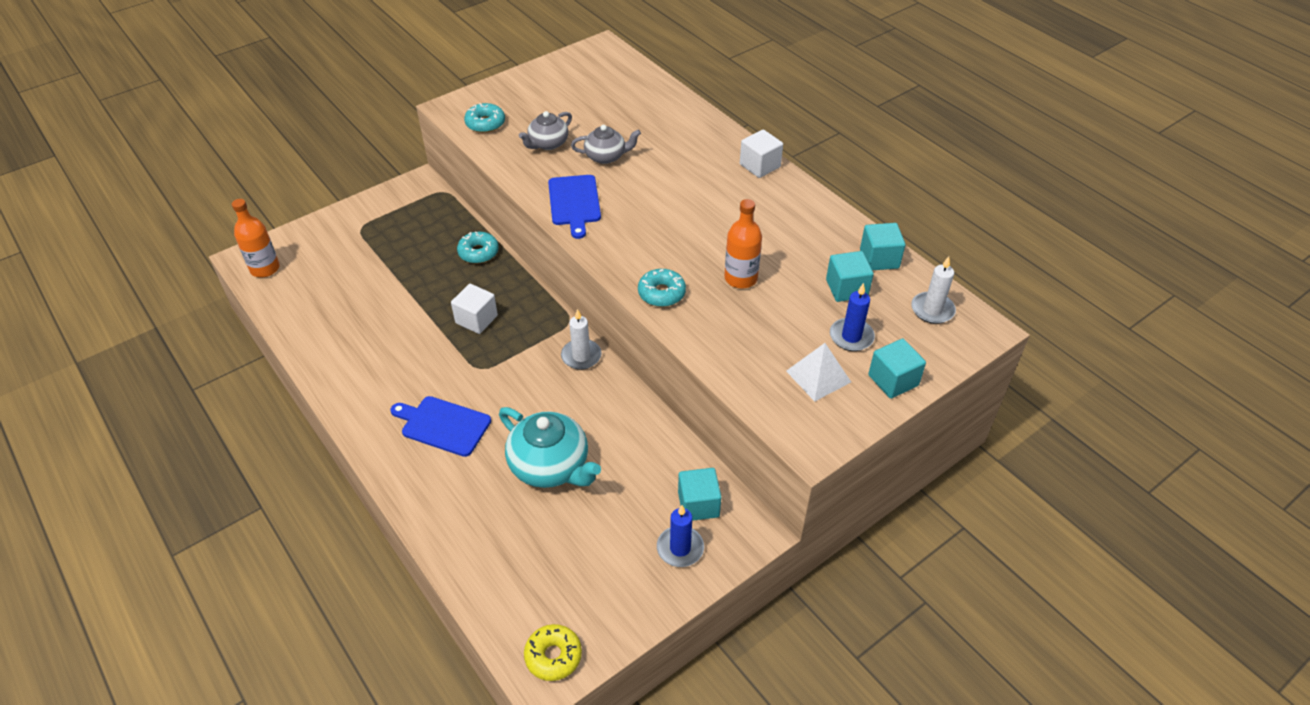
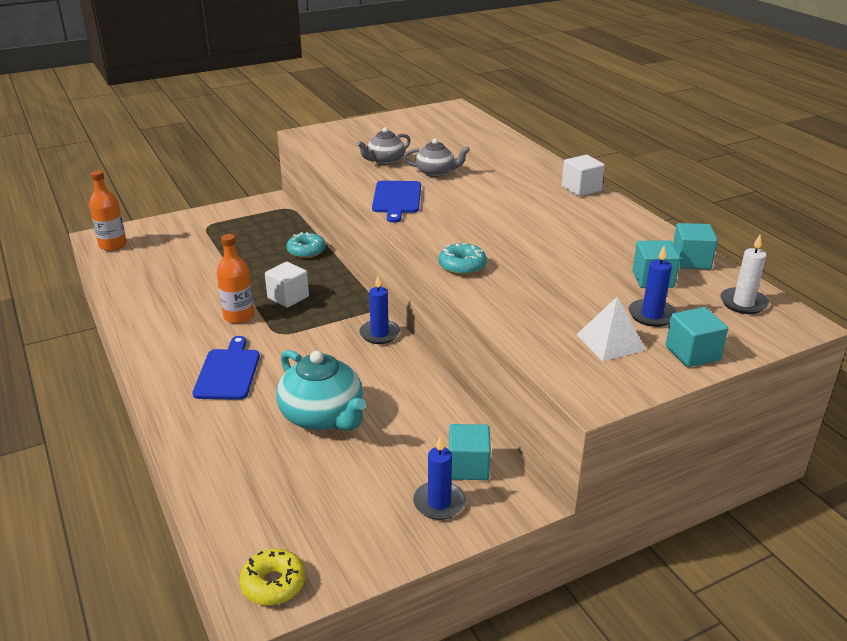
camera: 10 degrees right, 15 degrees down
(443, 425) = (228, 372): blue cutting board -> blue cutting board turned 60 degrees clockwise
(485, 123) = (333, 145): turquoise donut -> none
(581, 356) = (379, 334): white candle -> blue candle
(740, 278) = (544, 262): orange bottle -> orange bottle (239, 316)

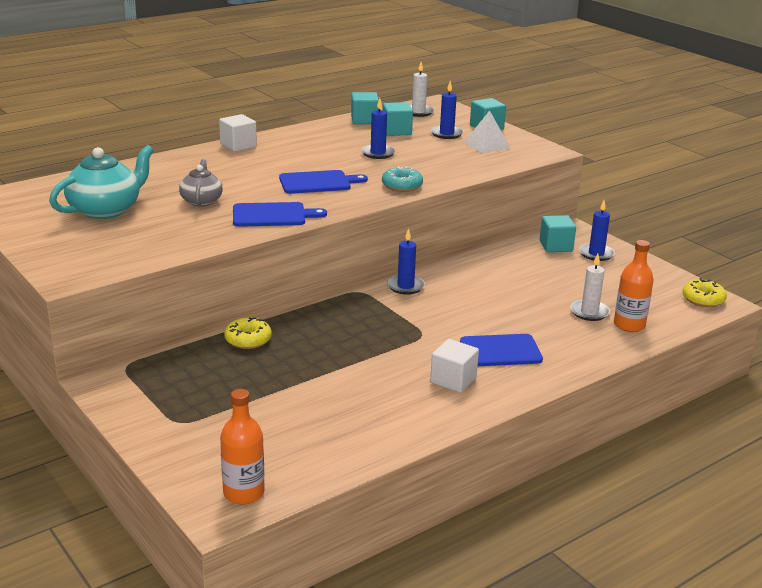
camera: 100 degrees left, 5 degrees down
(239, 316) = (399, 361): orange bottle -> orange bottle (629, 325)
(279, 456) = (589, 312): none -> white candle
(288, 297) = (354, 338): white cube -> white cube (453, 380)
(306, 251) = (248, 340): turquoise donut -> yellow donut
(323, 416) = (533, 300): turquoise teapot -> turquoise teapot (106, 210)
(385, 161) = (167, 226): grey teapot -> none
(475, 222) = (318, 182): none -> blue cutting board
(567, 260) = (378, 153): none -> blue candle

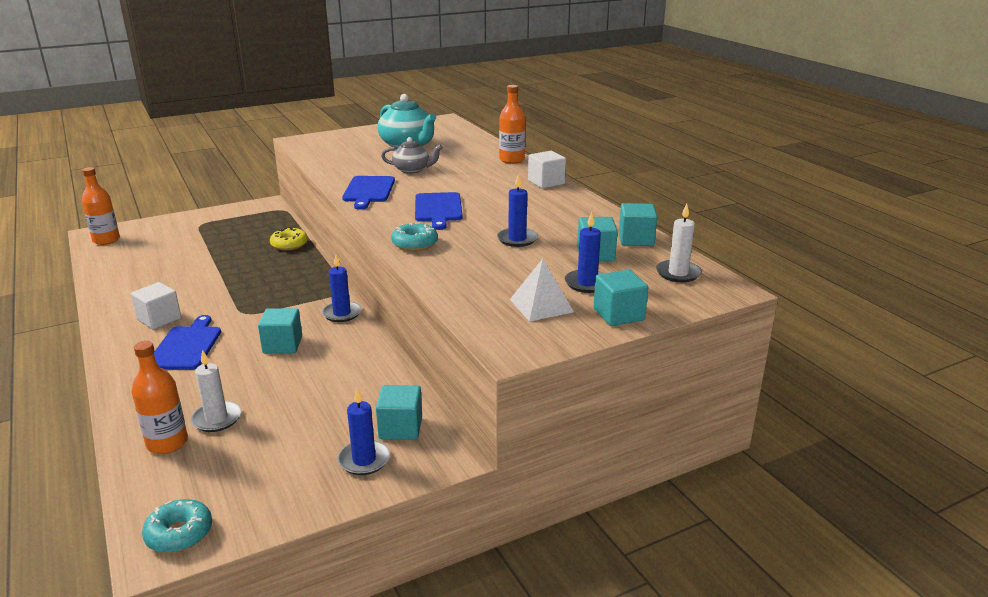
camera: 100 degrees right, 0 degrees up
(167, 159) = (511, 160): none -> orange bottle
(472, 305) = (282, 345): none -> turquoise cube
(703, 299) = (179, 534): yellow donut -> turquoise donut

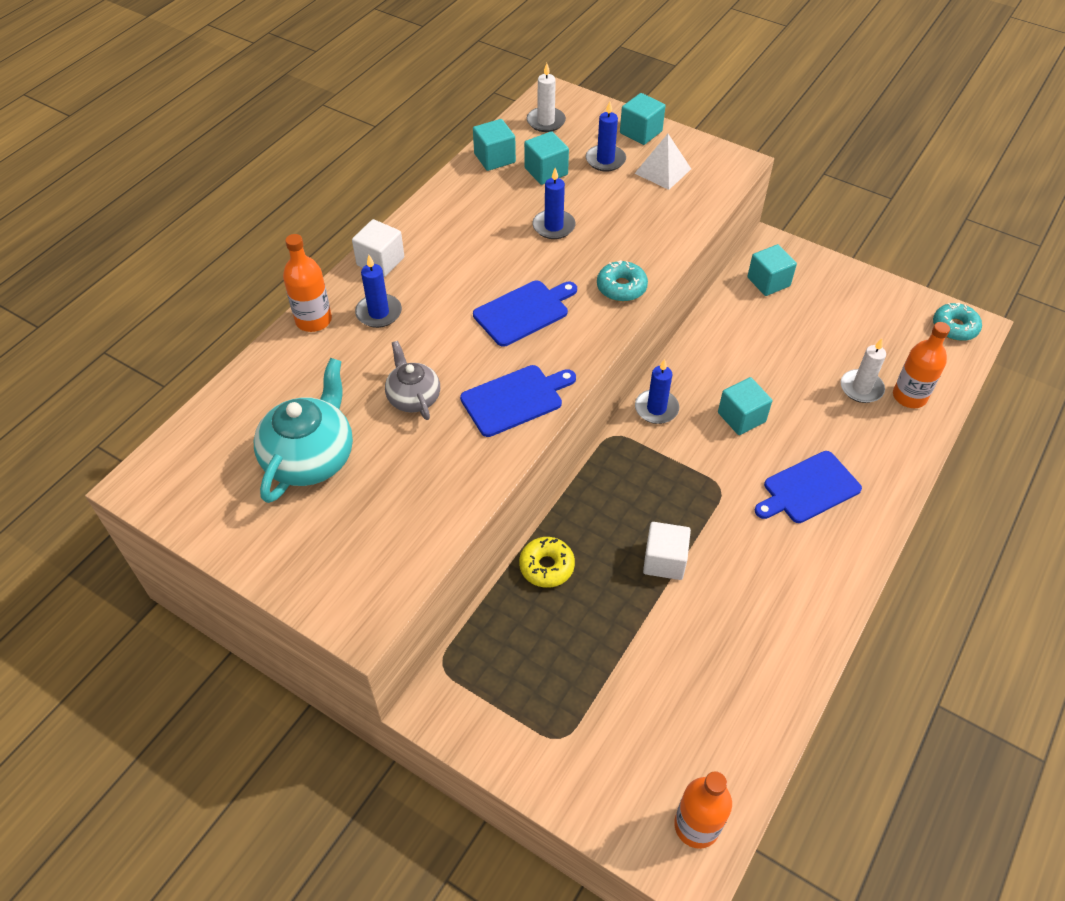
camera: 120 degrees left, 25 degrees up
(159, 319) = (794, 554): white cube -> white cube (664, 561)
(364, 460) = (815, 282): blue candle -> blue candle (379, 313)

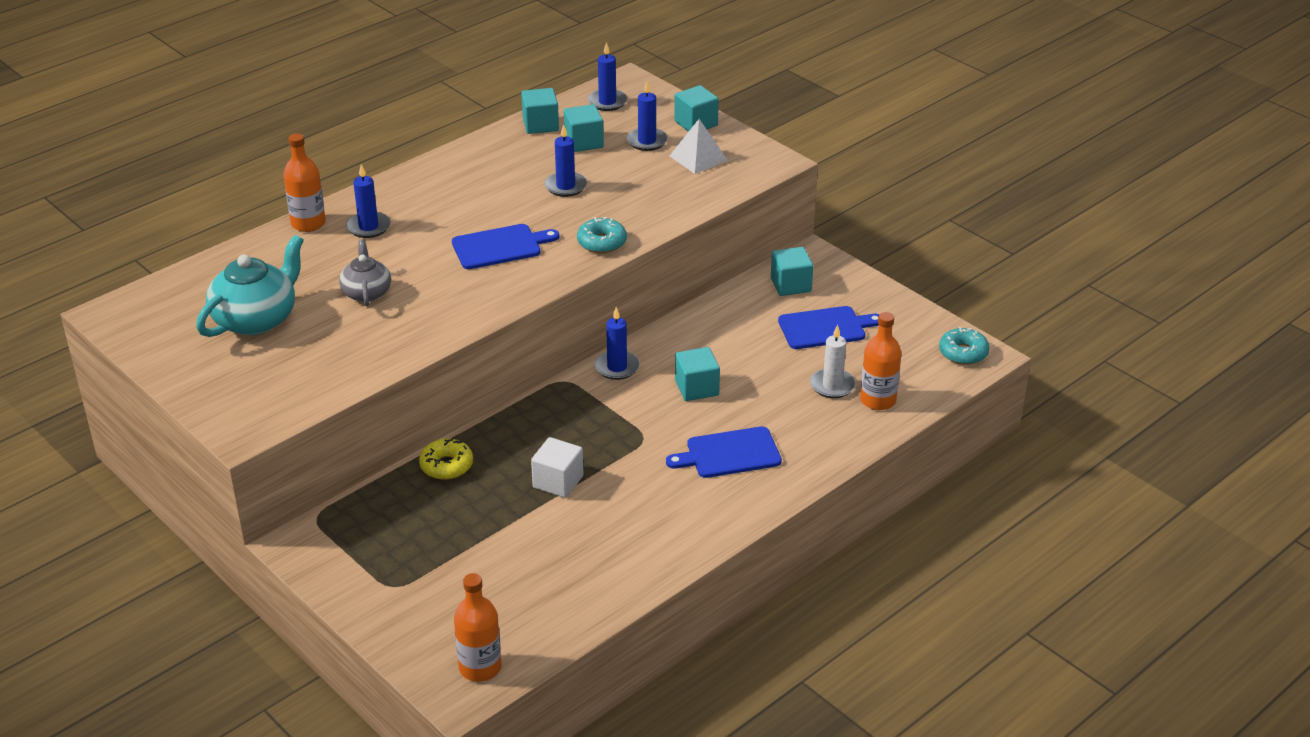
camera: 15 degrees right, 15 degrees down
(380, 261) = (390, 189): white cube -> none
(515, 399) = (456, 308): blue cutting board -> blue cutting board (825, 328)
(546, 121) = (607, 102): white candle -> blue candle

